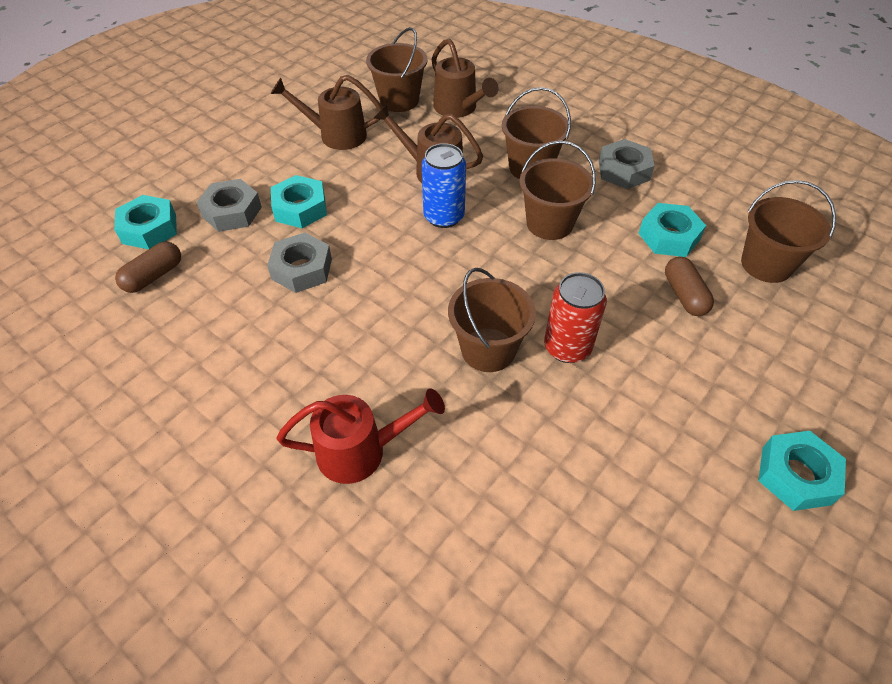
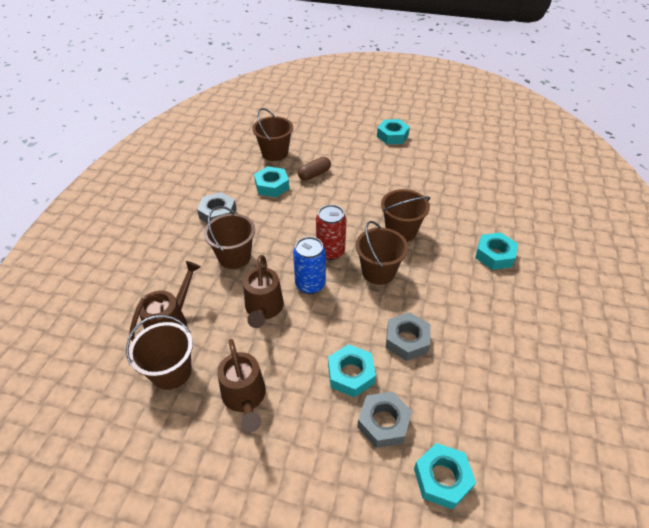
camera: 115 degrees left, 5 degrees down
(153, 276) = (480, 434): brown capsule -> none
(362, 451) = (494, 255): red watering can -> turquoise nut
(549, 223) = (288, 233): brown bucket -> brown bucket (378, 272)
(567, 347) = (377, 204): red can -> red can (330, 251)

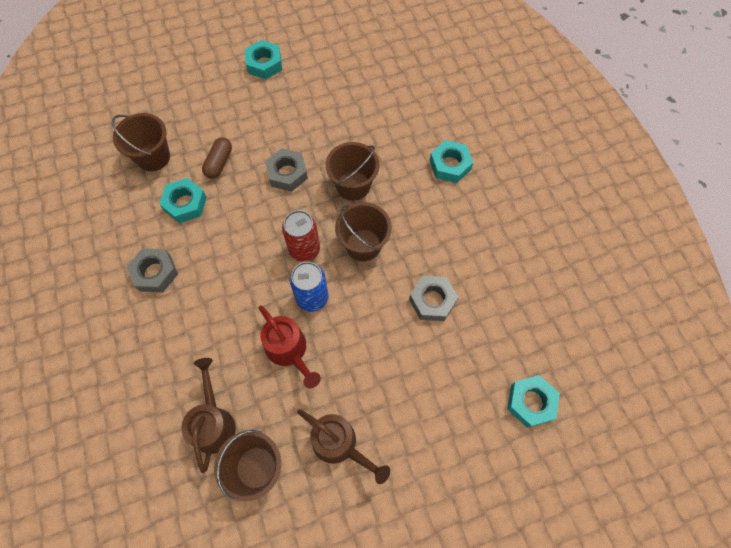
camera: 35 degrees left, 20 degrees up
(234, 257) = (216, 313): brown bucket -> none
(263, 309) = (289, 351): brown watering can -> red watering can
(351, 374) = (409, 363): turquoise nut -> none
(383, 422) = (462, 388): grey nut -> grey nut (287, 173)

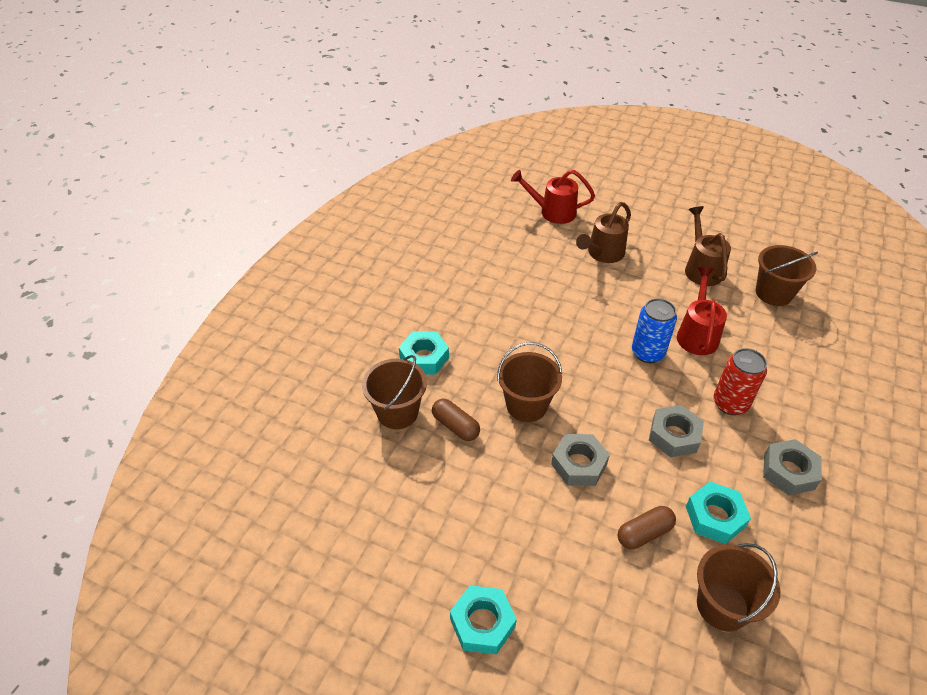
camera: 135 degrees left, 20 degrees down
(213, 422) = (792, 334): brown watering can -> brown watering can (602, 254)
(304, 249) = (622, 389): red can -> red can (730, 403)
(363, 245) = (567, 357): brown bucket -> brown bucket (397, 412)
(379, 139) = (455, 426): none -> brown capsule
(432, 300) = (553, 290): grey nut -> grey nut (674, 435)
(530, 402) = (552, 212): turquoise nut -> red watering can

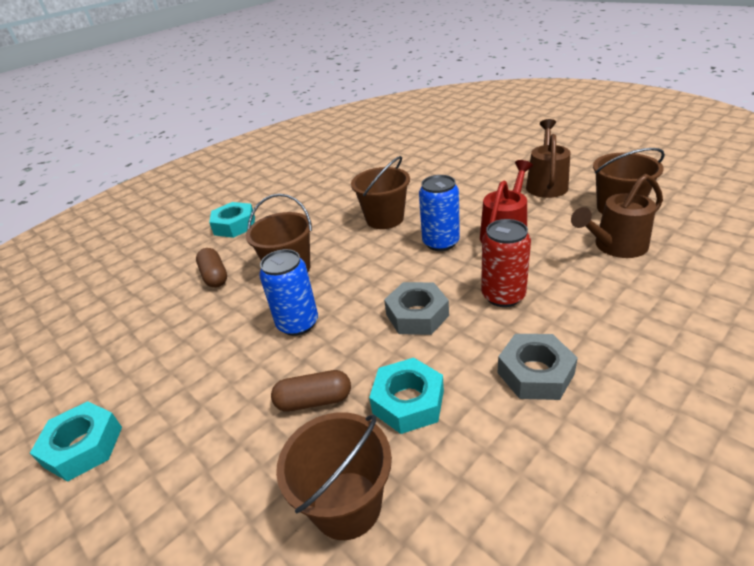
camera: 25 degrees right, 10 degrees down
(397, 412) = (178, 260): brown bucket -> brown bucket (385, 219)
(552, 212) = (427, 140): red watering can -> none
(579, 464) = (298, 323): grey nut -> blue can
(602, 254) = (451, 168): brown watering can -> brown watering can (615, 247)

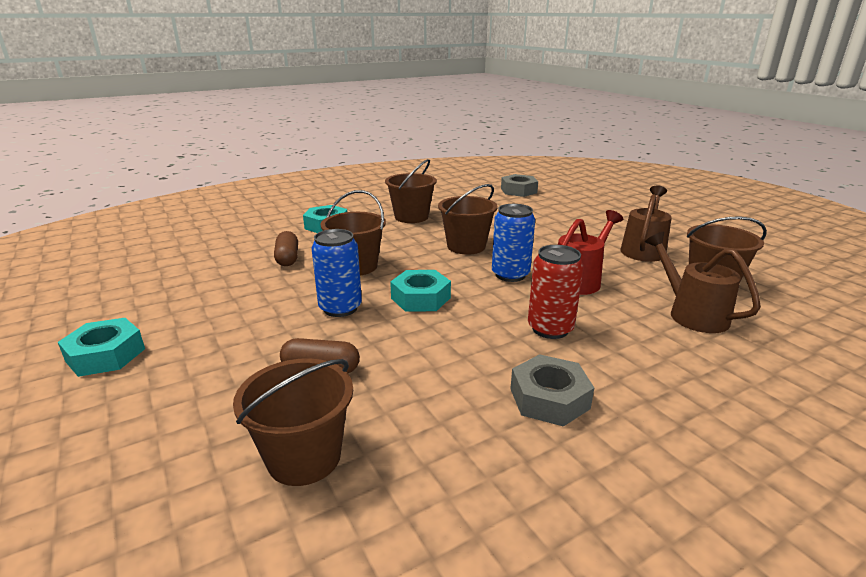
camera: 10 degrees right, 10 degrees down
(315, 195) = (411, 217): none -> brown bucket
(408, 402) = (408, 391): turquoise nut -> turquoise nut (420, 298)
(417, 315) = (455, 325): grey nut -> grey nut (518, 191)
(615, 247) = (691, 313): brown watering can -> brown watering can turned 75 degrees clockwise

